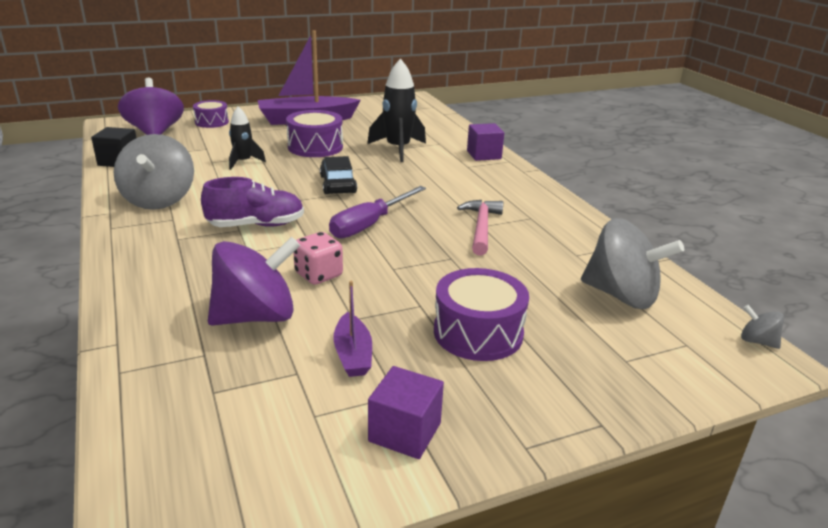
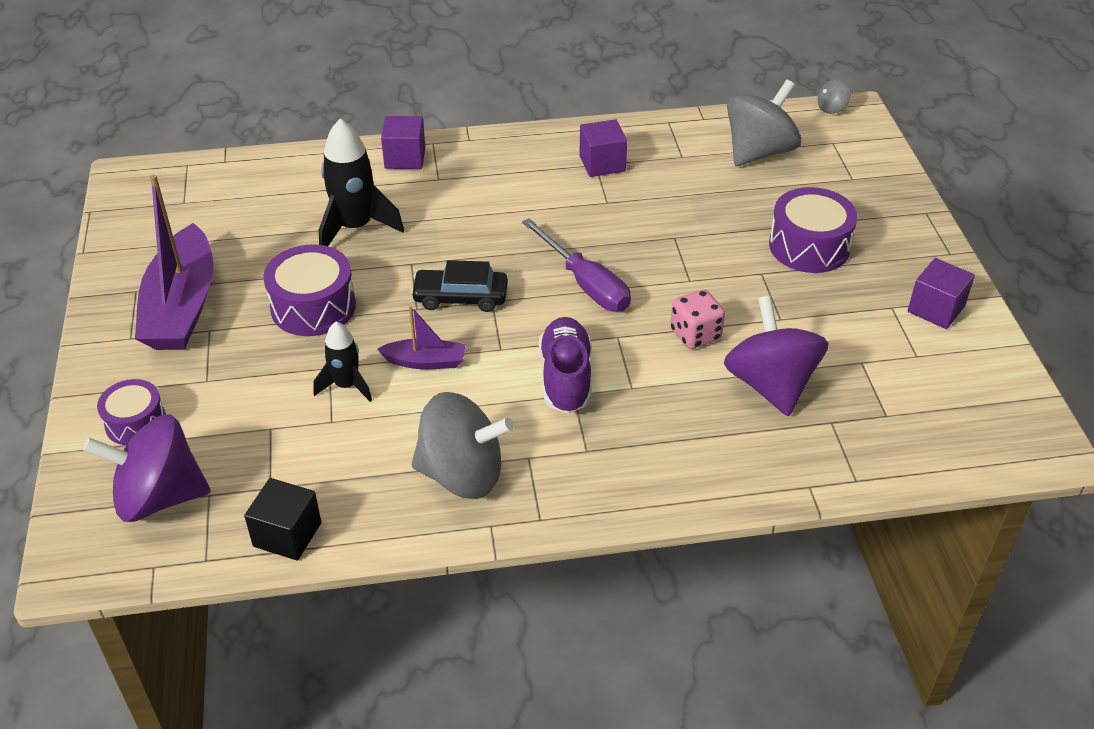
camera: 75 degrees left, 15 degrees up
(353, 354) = (837, 325): purple boat -> purple boat (425, 361)
(481, 227) = (611, 203): pink hammer -> none
(534, 220) = (602, 163): none -> purple cube

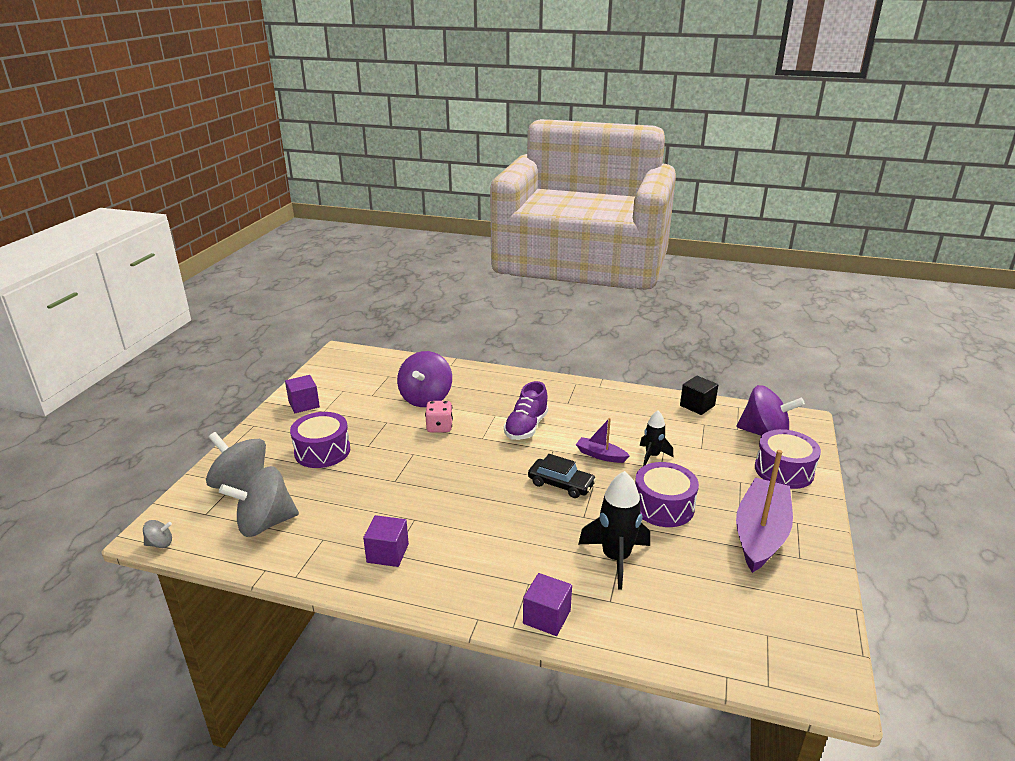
camera: 155 degrees left, 15 degrees down
(136, 423) = (784, 470): purple drum -> purple drum, size x1.55
(462, 474) = (604, 405): grey spinning top -> grey spinning top (242, 485)
(585, 284) = (477, 469): purple screwdriver -> none

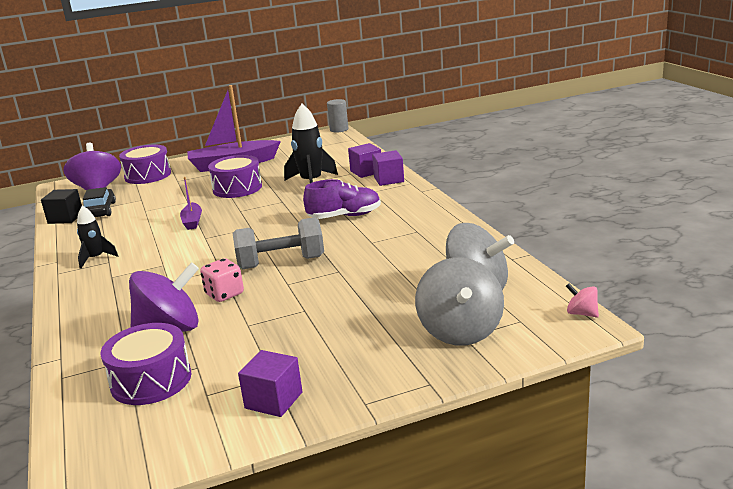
camera: 125 degrees left, 5 degrees down
(160, 544) = (582, 313): grey spinning top -> pink spinning top
(322, 451) = (347, 326): purple drum -> purple drum (151, 380)
(387, 553) = (419, 233): purple cube -> purple cube (366, 172)
(449, 464) = (281, 263): none -> grey dumbbell
(526, 427) = (177, 260): purple shoe -> purple shoe (344, 216)
(561, 484) = (252, 219): black car -> black car (100, 210)
(652, 456) = (172, 208): black rocket -> black rocket (96, 258)
(848, 703) = (339, 129): none -> grey cylinder

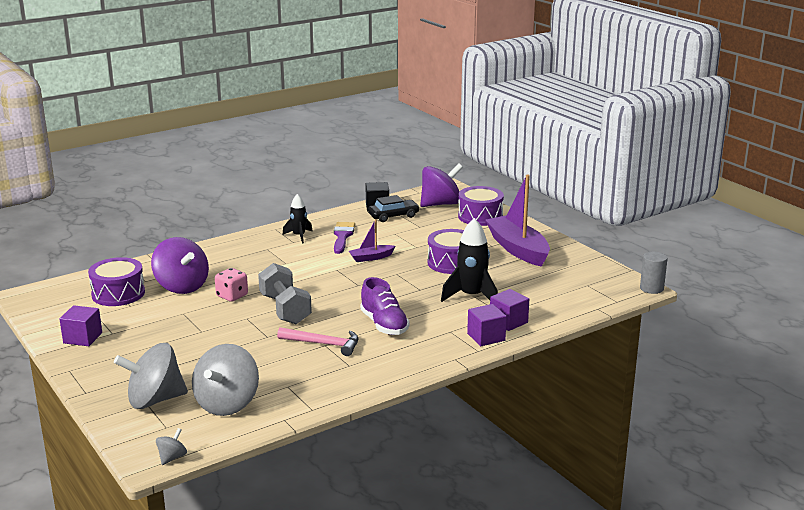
camera: 75 degrees right, 0 degrees up
(123, 235) = (342, 236): none -> purple brush
(370, 242) = (323, 344): none -> pink hammer
(582, 313) = (172, 457): pink spinning top -> grey spinning top

